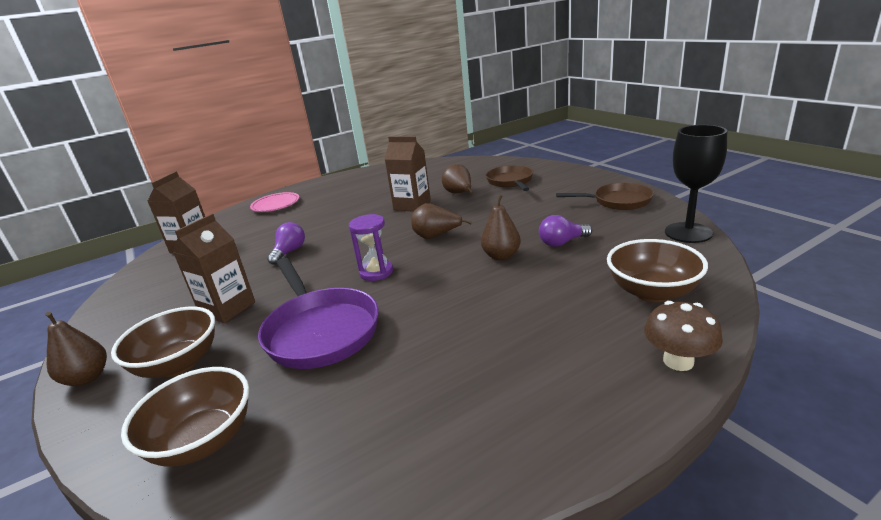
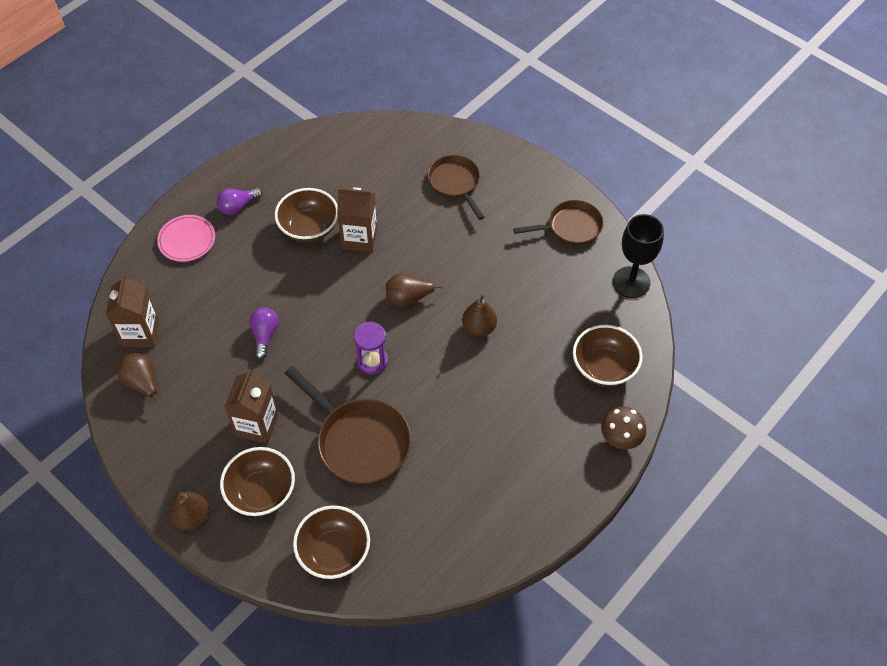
camera: 20 degrees left, 30 degrees up
(320, 330) = (359, 441): purple pan -> brown pan
(373, 200) = (309, 228): none -> brown bowl
(459, 194) = (405, 212): brown pear -> brown pear (143, 383)
(562, 242) = (528, 303): purple light bulb -> purple light bulb (238, 206)

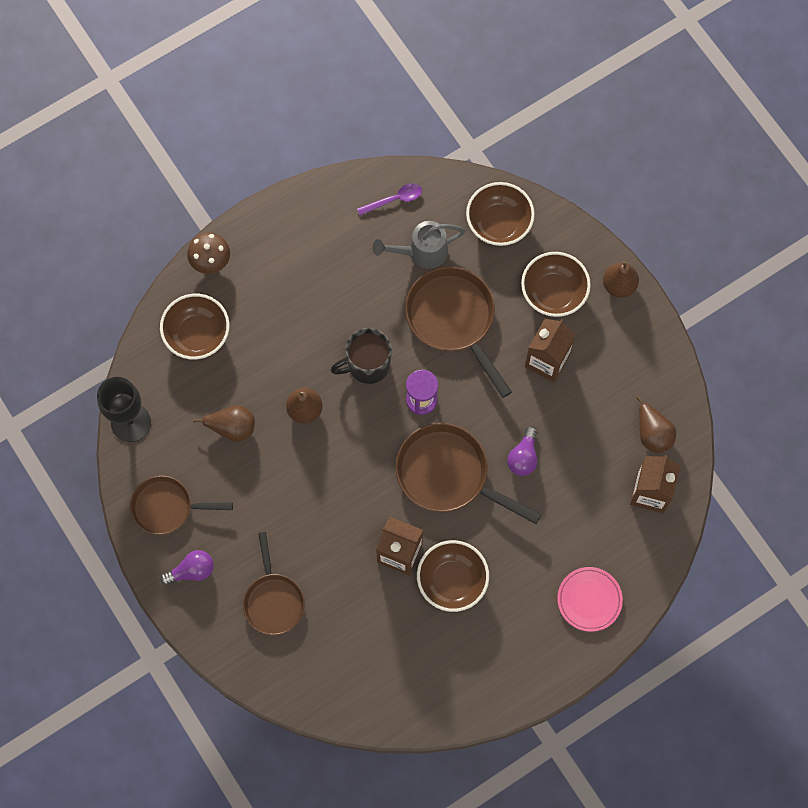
camera: 165 degrees left, 15 degrees up
(238, 206) = (526, 633): purple light bulb -> purple light bulb (192, 571)
(331, 306) = (448, 475): none -> brown pan
(408, 299) = (367, 462): brown pear -> brown pear (232, 427)
(410, 500) = (421, 252): none -> grey watering can
(432, 379) = (367, 365): none -> black mug
(454, 550) = (394, 199): none -> purple spoon

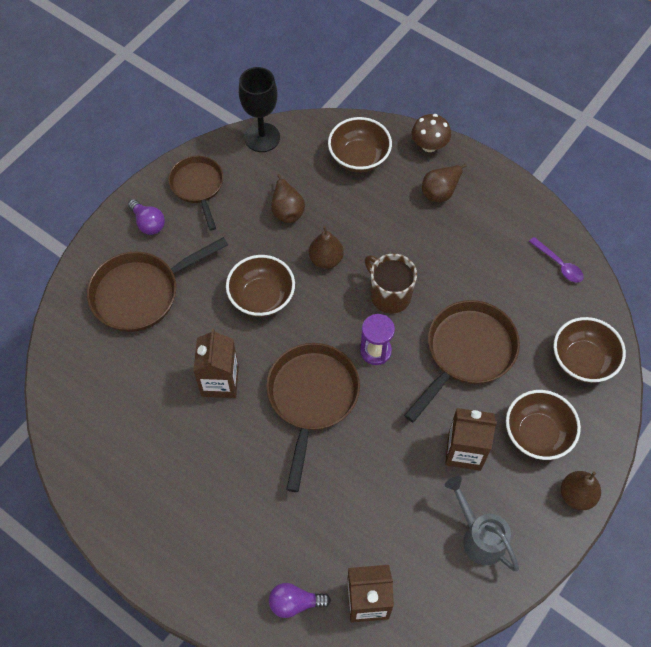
camera: 70 degrees right, 10 degrees down
(273, 600) = (141, 293): brown pan -> brown pan, size x1.52
(367, 365) = (389, 295): black mug -> brown mug
(421, 252) = (519, 303): grey watering can -> grey watering can (479, 536)
(452, 581) = (208, 436): brown bowl -> brown bowl (262, 297)
(523, 457) = (356, 461): purple light bulb -> purple light bulb (295, 603)
(589, 600) = (231, 575): pink plate -> none
(652, 433) = (433, 582): brown pear -> brown pear (440, 191)

